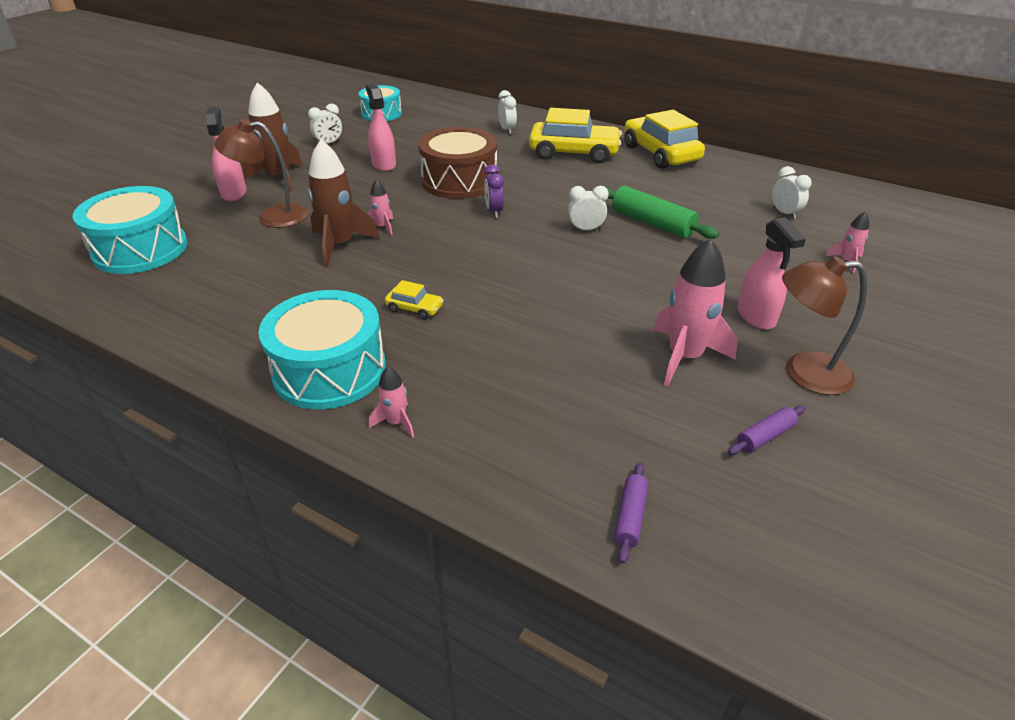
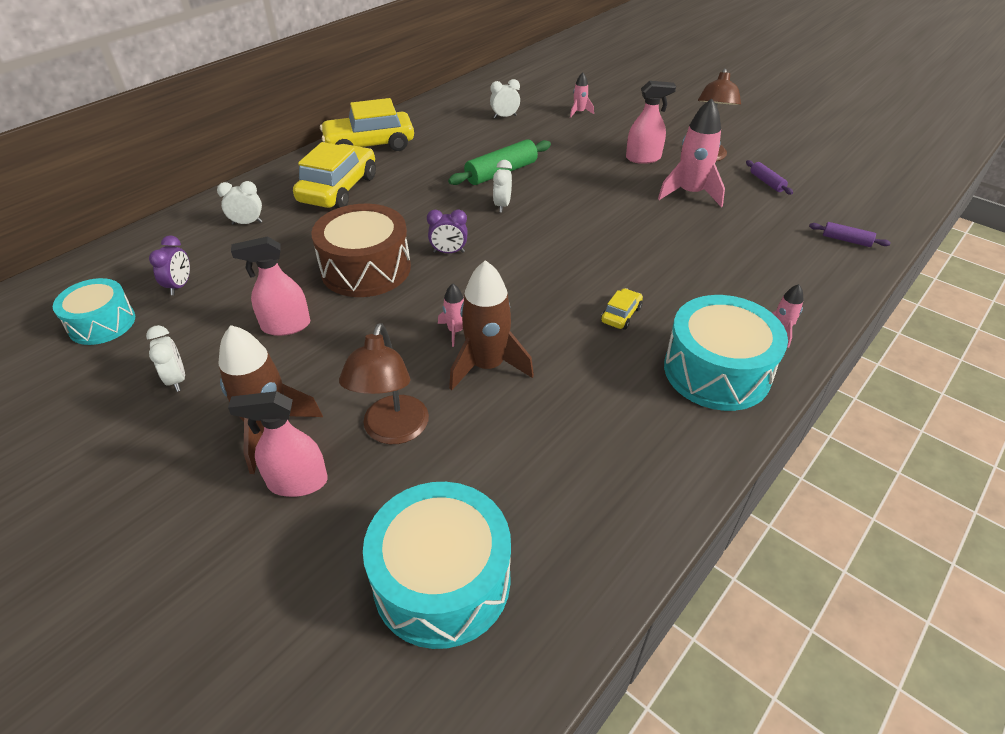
camera: 80 degrees left, 5 degrees up
(423, 125) = (180, 286): none -> purple clock

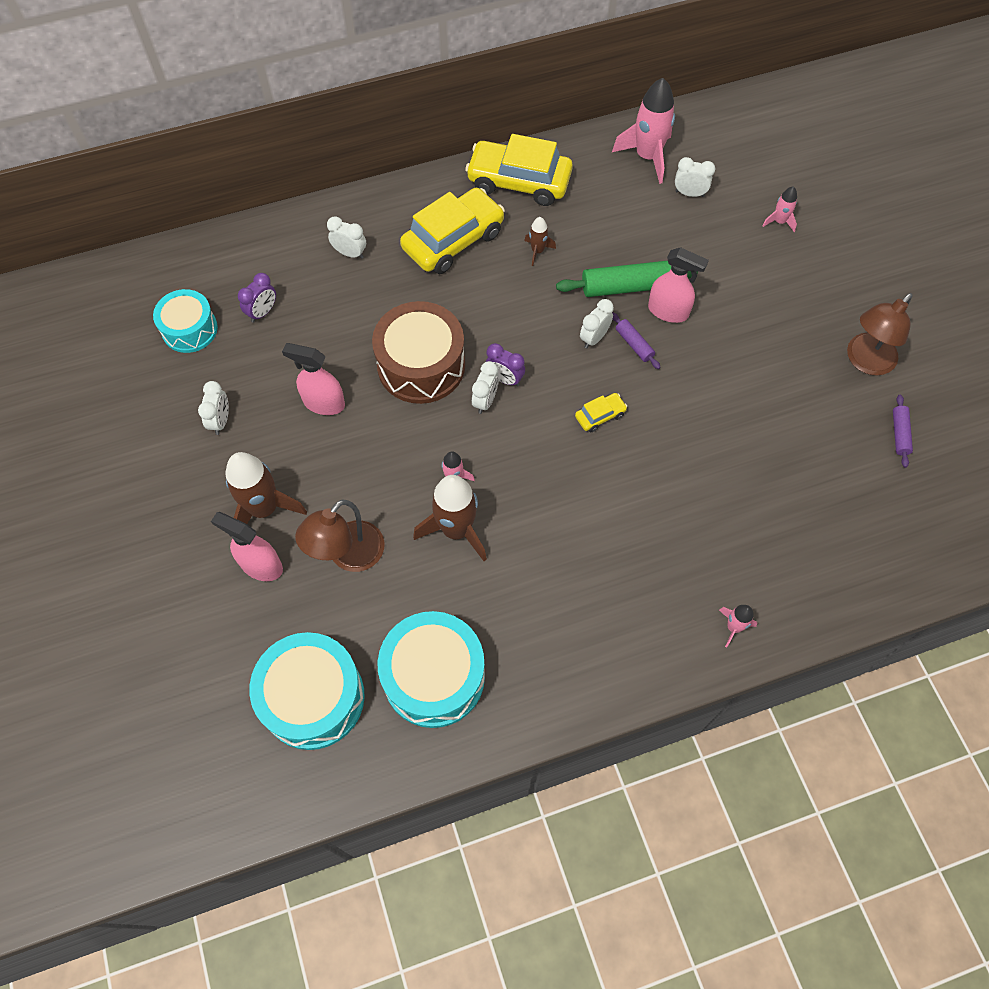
camera: 30 degrees right, 20 degrees up
(415, 174) = (537, 251): none -> brown rocket
(443, 271) = (485, 401): none -> white clock
(621, 315) = (606, 533): yellow car -> yellow car (600, 416)
(643, 158) = (792, 333): pink spray bottle -> pink spray bottle (668, 311)
(690, 193) = (799, 410): pink rocket -> pink rocket (647, 157)
(716, 371) = (640, 636): turquoise drum -> turquoise drum (434, 676)
(846, 240) = (908, 555): purple rolling pin -> purple rolling pin (634, 344)

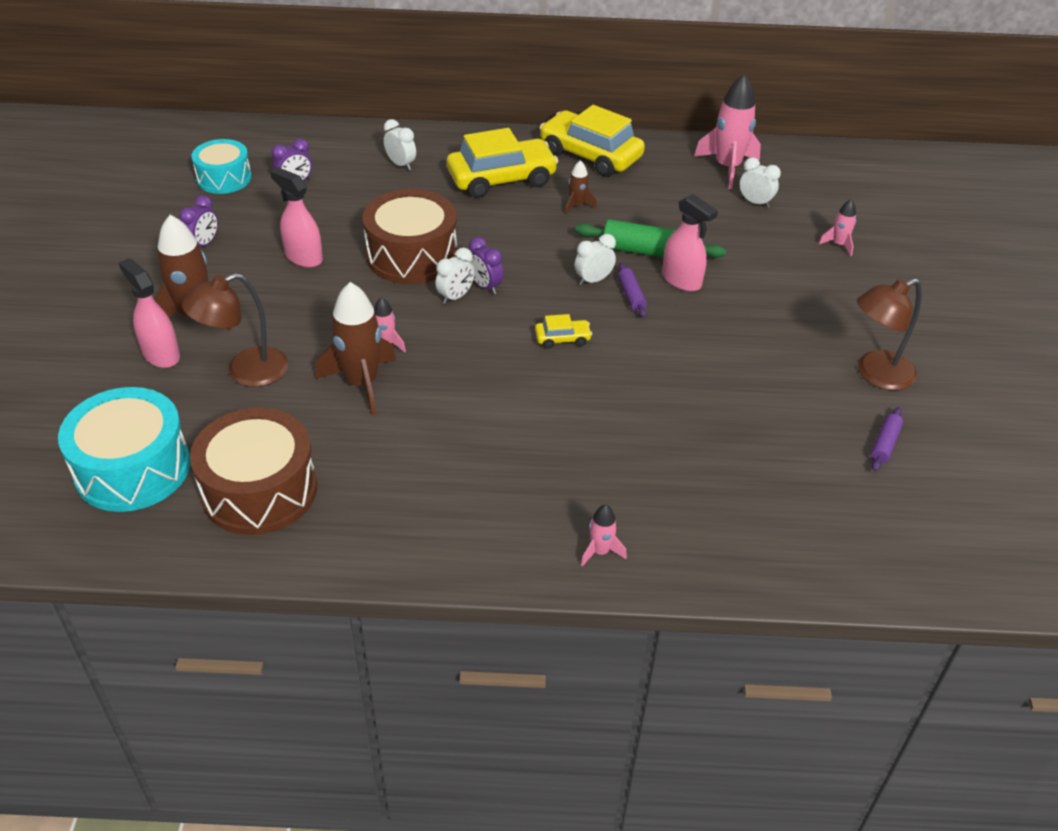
camera: 20 degrees right, 20 degrees down
(220, 421) = (203, 244): white clock -> purple clock
(434, 676) = (259, 490): turquoise drum -> brown drum

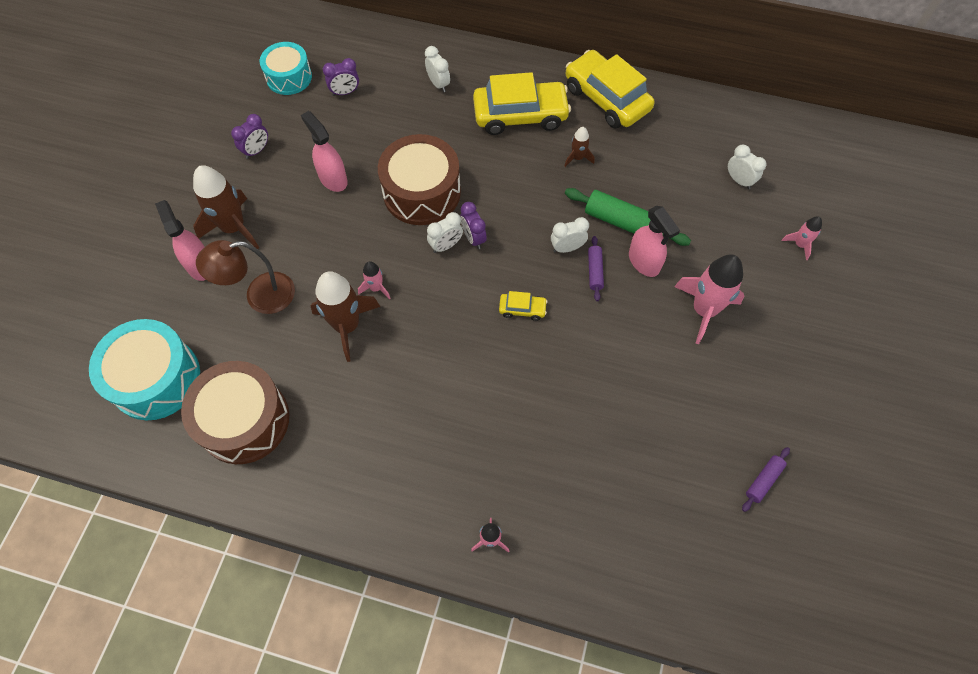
camera: 15 degrees right, 20 degrees up
(727, 167) = (727, 133): pink rocket -> pink rocket (704, 310)
(876, 374) = (782, 402): brown lamp -> none

